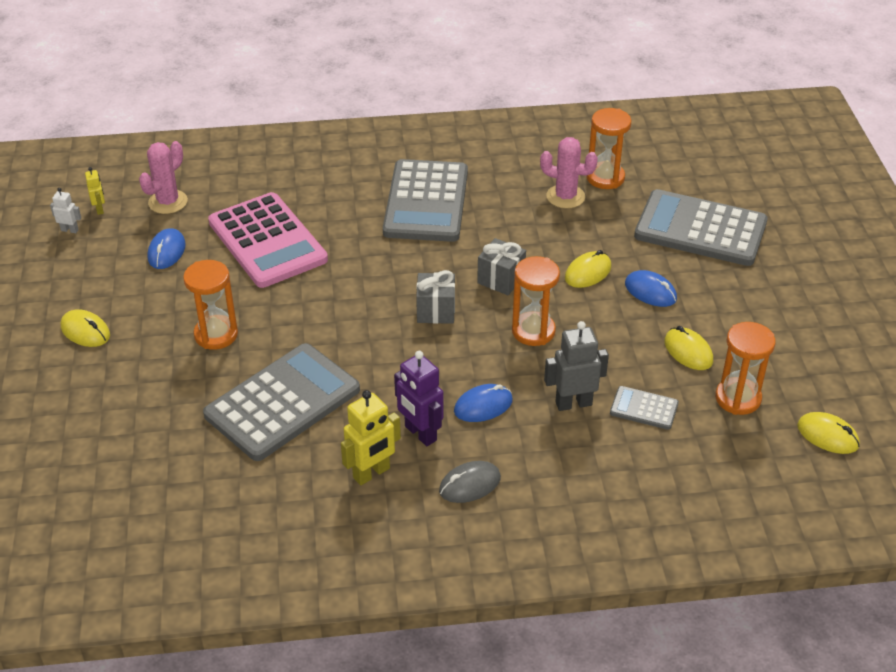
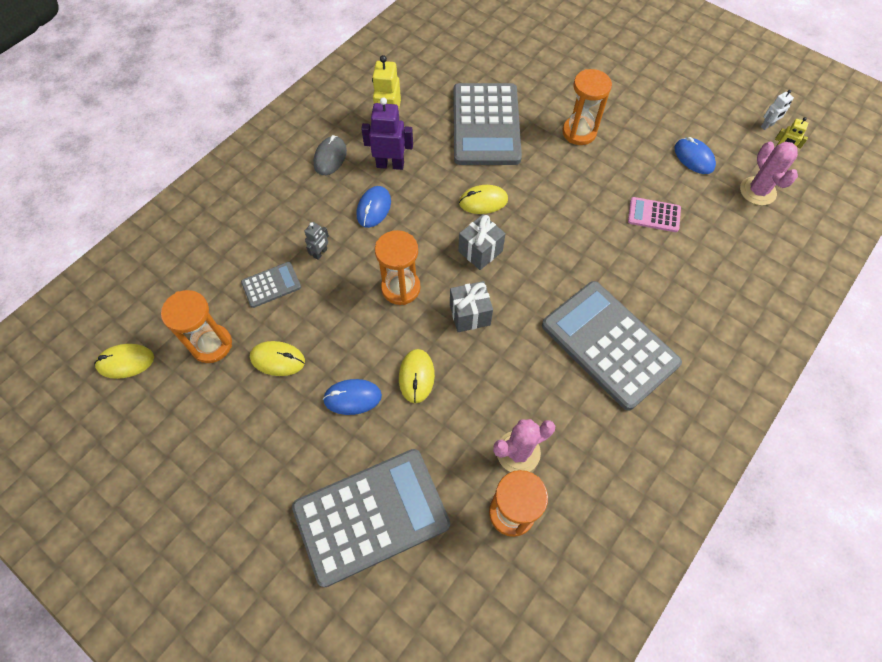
camera: 135 degrees right, 20 degrees up
(85, 331) = (644, 81): yellow mouse -> yellow mouse (483, 201)
(267, 241) = (654, 215): pink calculator -> pink calculator, size x0.45
(573, 403) = (320, 253): grey robot -> grey robot, size x0.54

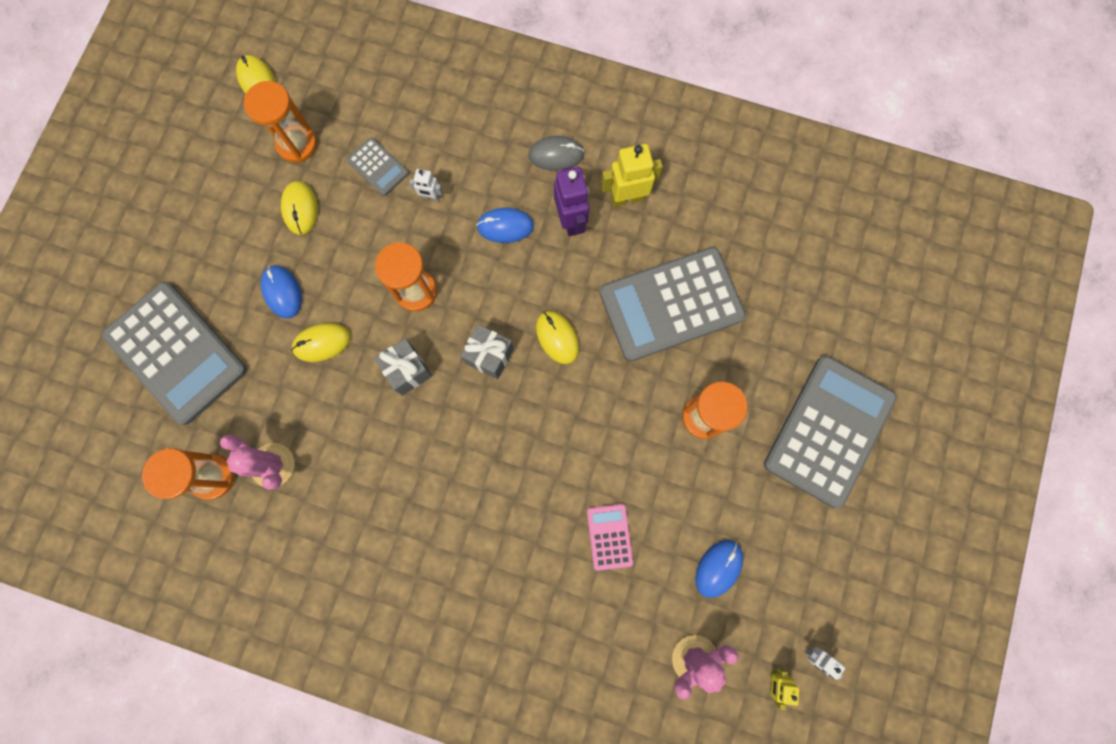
camera: 70 degrees right, 15 degrees up
(320, 253) = (430, 197): grey robot -> white robot
(609, 344) = (419, 525): grey calculator -> grey calculator (828, 431)

